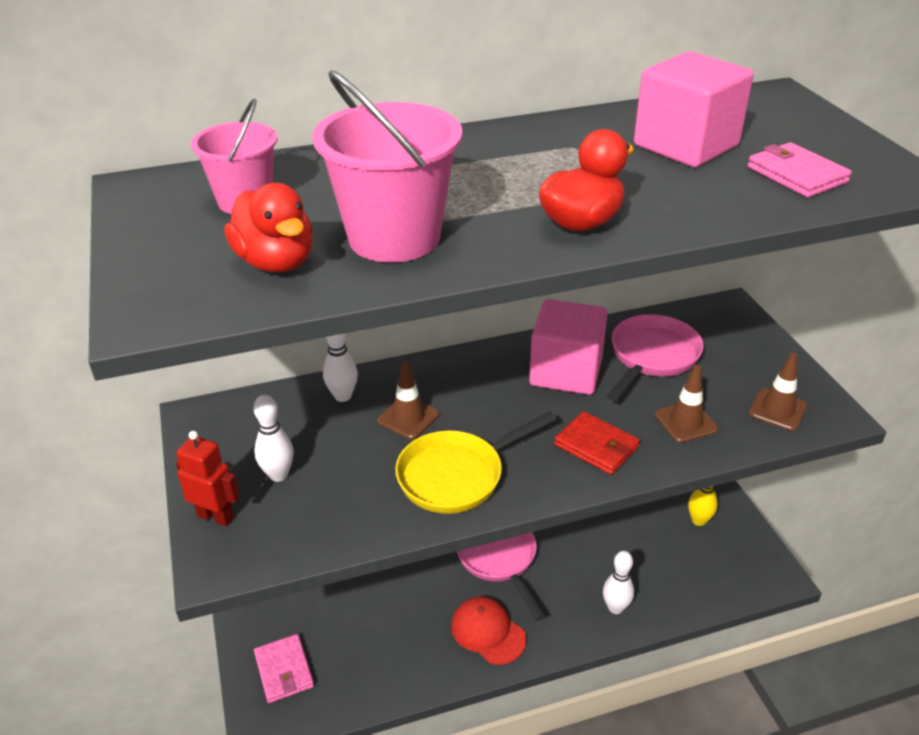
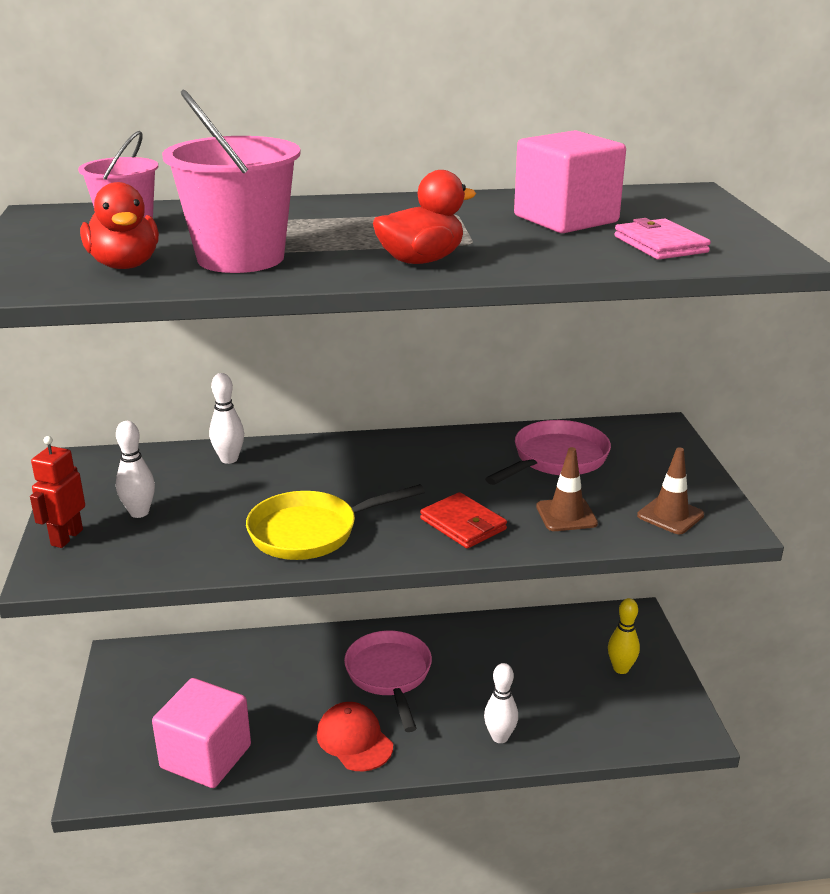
camera: 10 degrees right, 10 degrees down
(216, 516) = (66, 537): red robot -> red robot turned 105 degrees counterclockwise
(284, 670) = (133, 744): pink wallet -> none
(408, 418) = (285, 482): brown traffic cone -> none
(566, 372) = (460, 462): pink cube -> pink cube (206, 757)

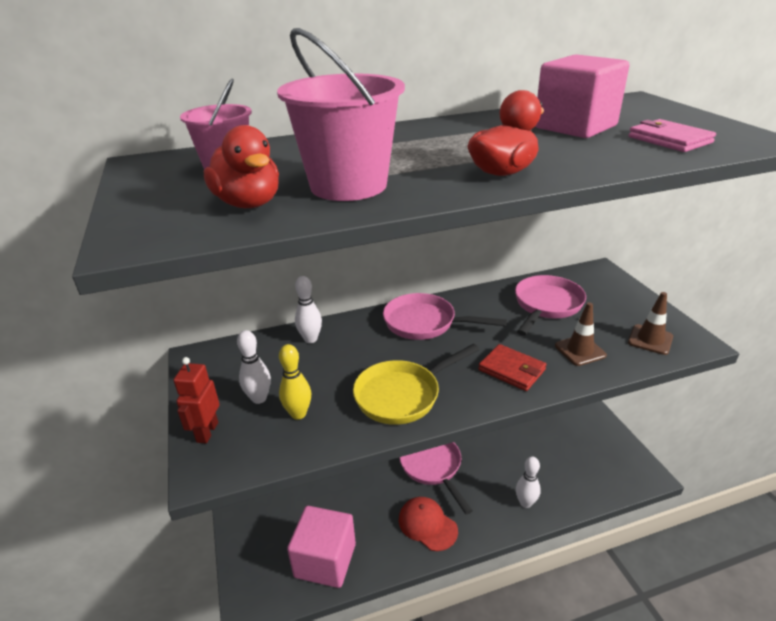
camera: 10 degrees left, 5 degrees up
(382, 459) = (424, 323): none -> pink pan
(621, 669) = (582, 434): yellow bowling pin -> yellow bowling pin (298, 414)

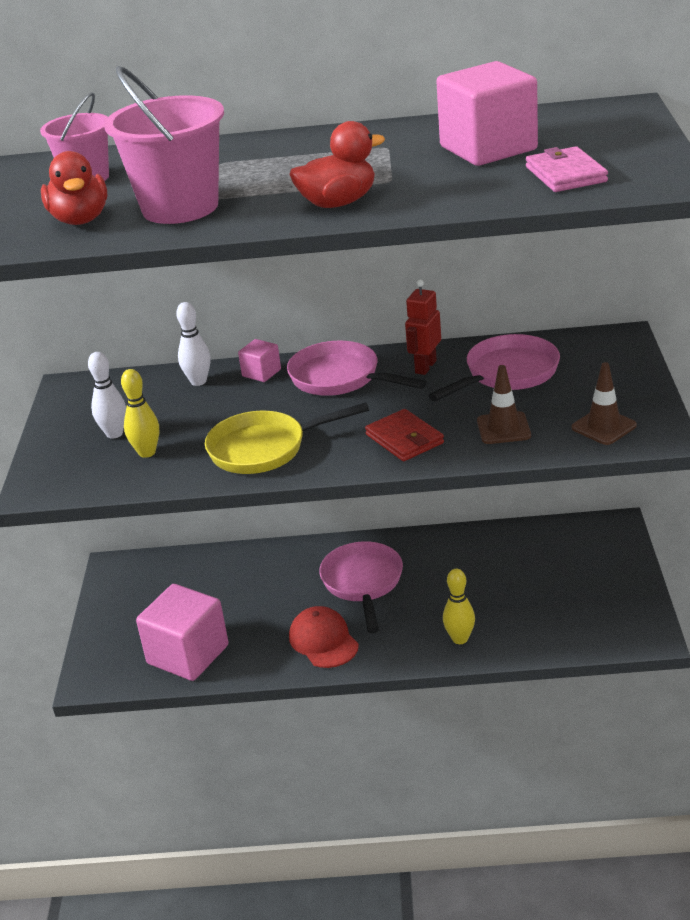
camera: 20 degrees right, 0 degrees up
(207, 432) = (51, 457): red robot -> red robot (425, 367)
(359, 326) = (261, 373): none -> pink cube
(525, 503) = (460, 639): white bowling pin -> yellow bowling pin

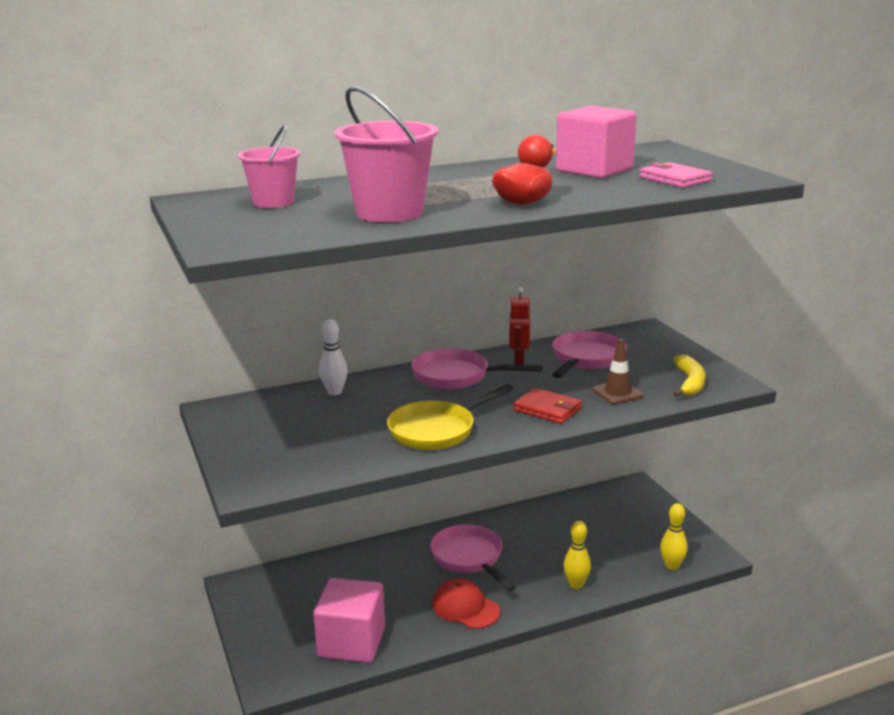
camera: 25 degrees left, 10 degrees down
(80, 220) = (306, 225): red duck -> none
(114, 434) = (289, 437): white bowling pin -> none
(147, 452) = (332, 447): yellow bowling pin -> yellow bowling pin (672, 566)
(261, 373) = (385, 380): pink cube -> none
(603, 427) = (690, 383): brown traffic cone -> yellow banana

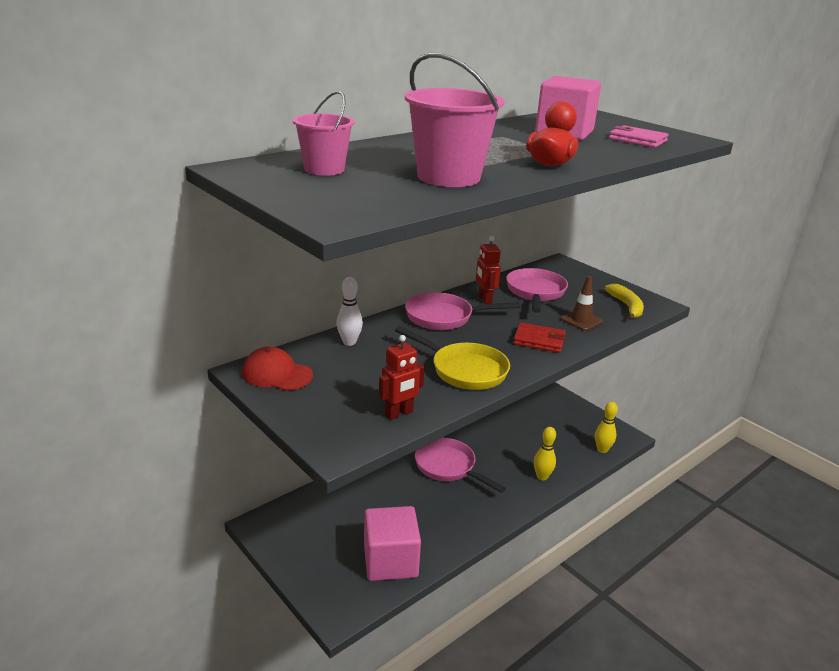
camera: 20 degrees left, 5 degrees up
(334, 463) = (399, 413): none -> red robot
(436, 430) = (464, 370): yellow pan -> yellow pan turned 90 degrees counterclockwise
(465, 608) = (468, 512): red cap -> red cap (277, 374)

